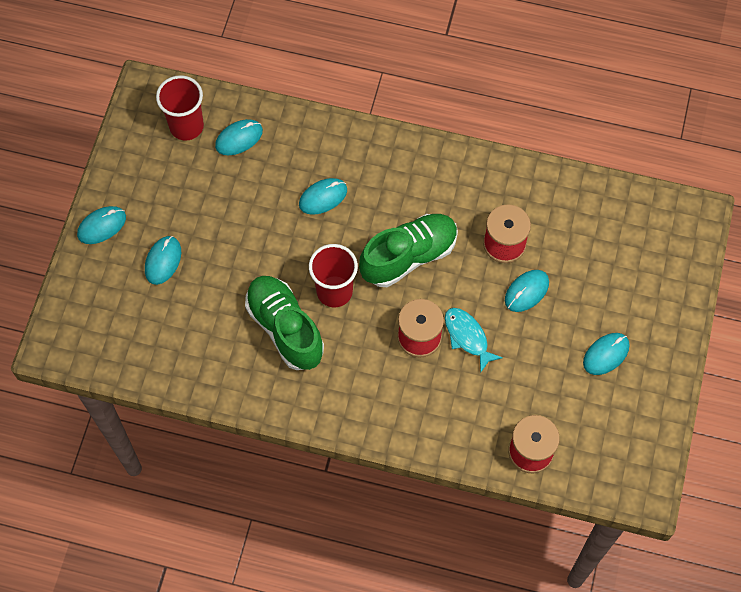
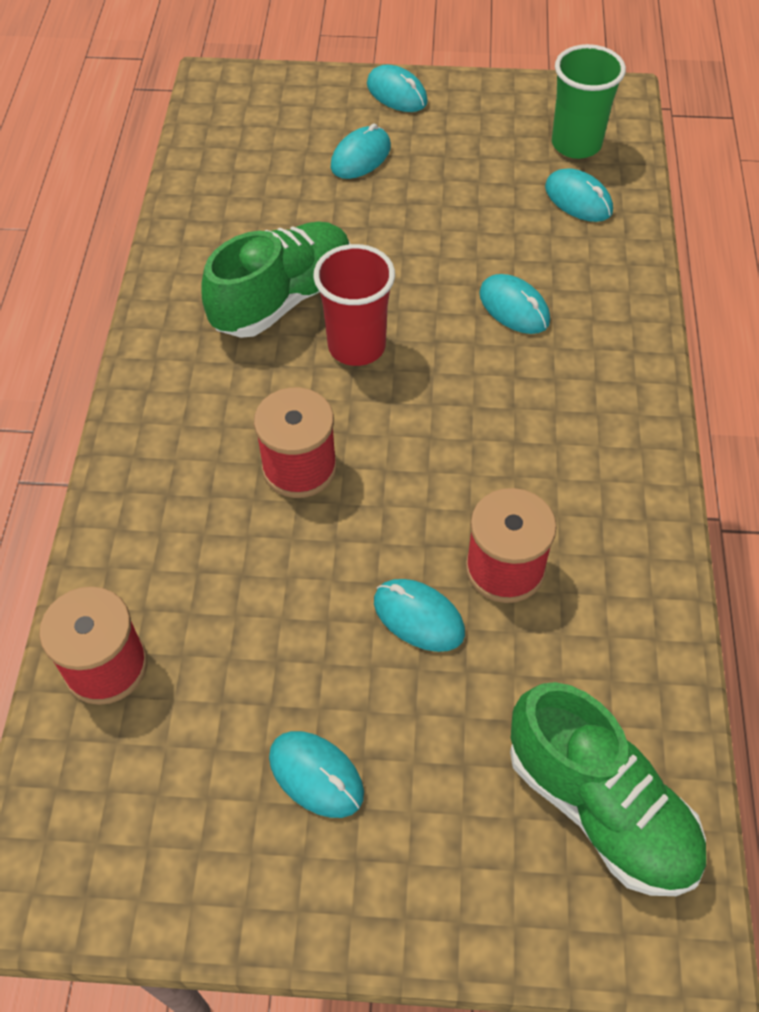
camera: 80 degrees right, 10 degrees down
(163, 261) = (361, 157): turquoise mouse -> turquoise mouse turned 60 degrees counterclockwise
(186, 126) = (576, 144): red cup -> green cup
(409, 256) = (442, 432): green shoe -> green shoe (600, 807)
(467, 337) = (312, 536): turquoise fish -> none

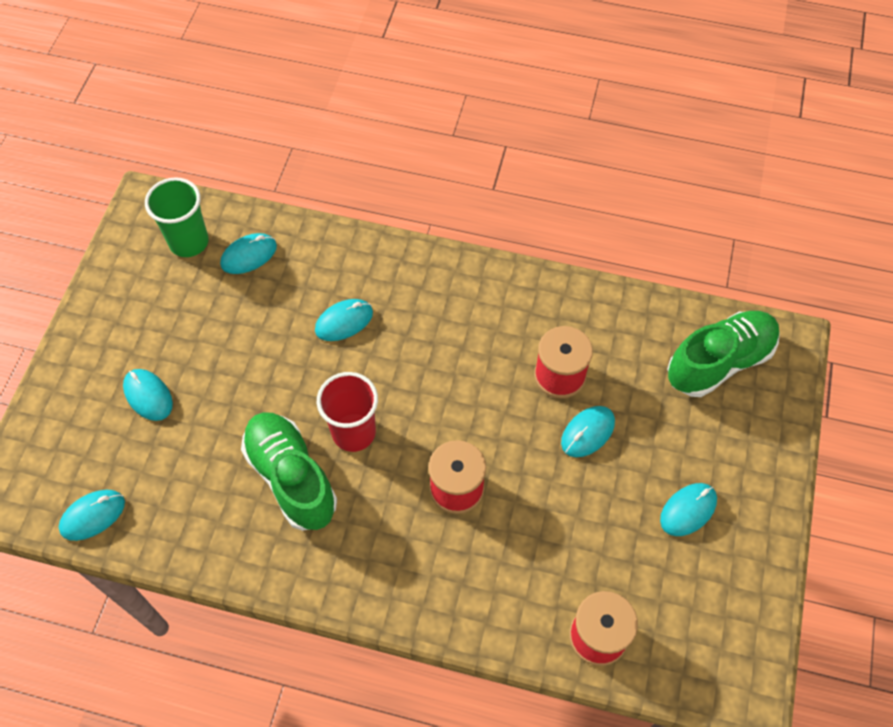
camera: 80 degrees left, 5 degrees up
(397, 93) = (79, 355): turquoise mouse -> turquoise mouse (93, 516)

